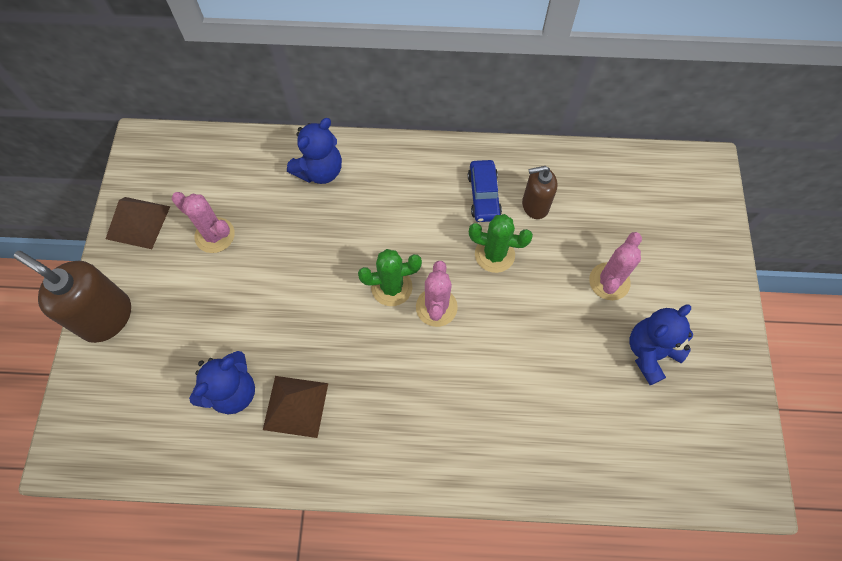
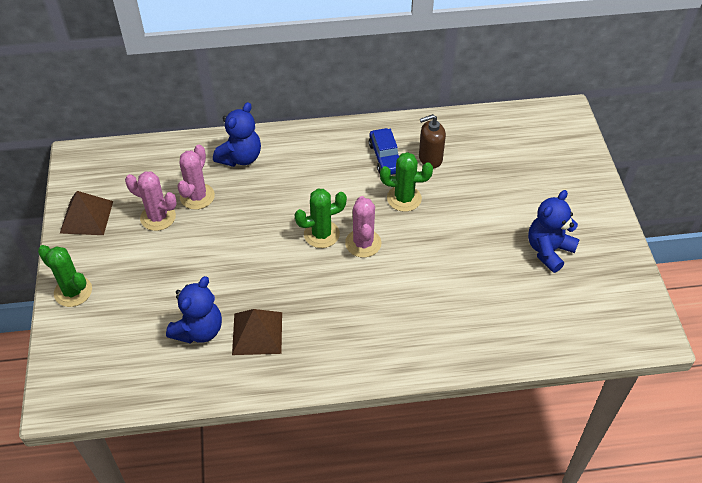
camera: 10 degrees left, 15 degrees down
(106, 317) = (73, 291): brown soap dispenser -> green cactus
(609, 281) = (504, 205): pink cactus -> pink cactus (197, 196)

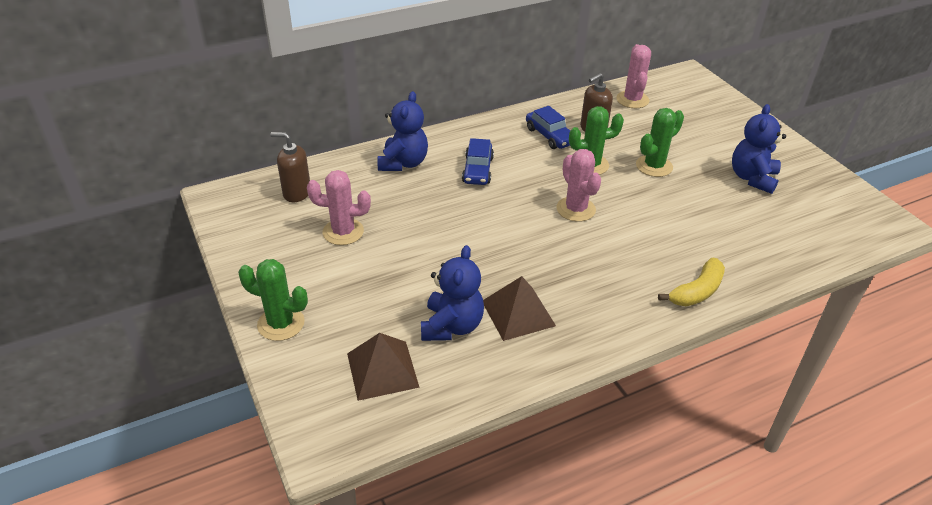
camera: 20 degrees left, 10 degrees down
(86, 217) = (259, 248): brown pyramid -> brown pyramid (382, 370)
(139, 168) = (296, 193): none -> brown soap dispenser
(197, 196) = (376, 205): pink cactus -> pink cactus (632, 100)
(300, 180) = (477, 170): none -> blue car
(321, 234) = (529, 210): green cactus -> green cactus (654, 166)
(419, 354) = (696, 291): none -> yellow banana

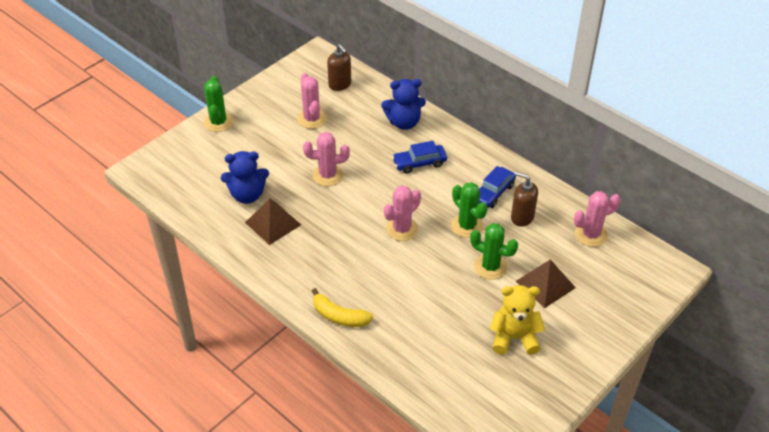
camera: 70 degrees right, 5 degrees up
(296, 193) = (340, 84): brown soap dispenser -> brown soap dispenser turned 150 degrees clockwise
(382, 370) = (199, 175): brown pyramid -> brown pyramid (545, 284)
(456, 243) = (328, 175): none -> pink cactus
(752, 178) = (514, 338): blue teddy bear -> yellow teddy bear

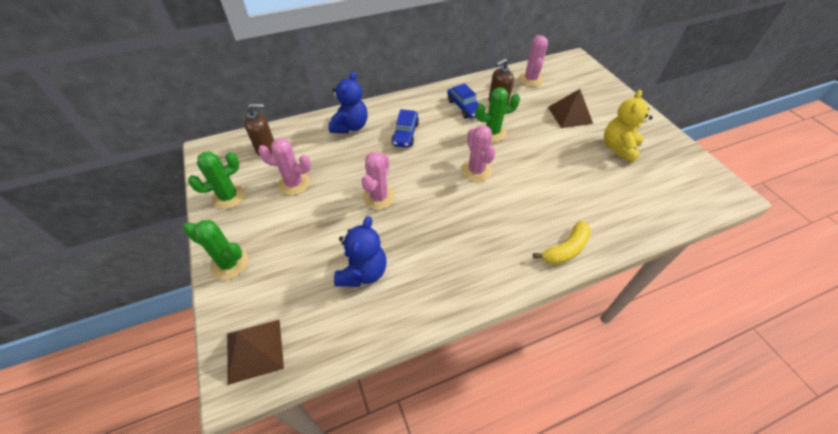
camera: 65 degrees left, 5 degrees up
(273, 223) = (418, 263): brown pyramid -> brown pyramid (255, 350)
(490, 267) = (541, 135): green cactus -> green cactus (229, 197)

